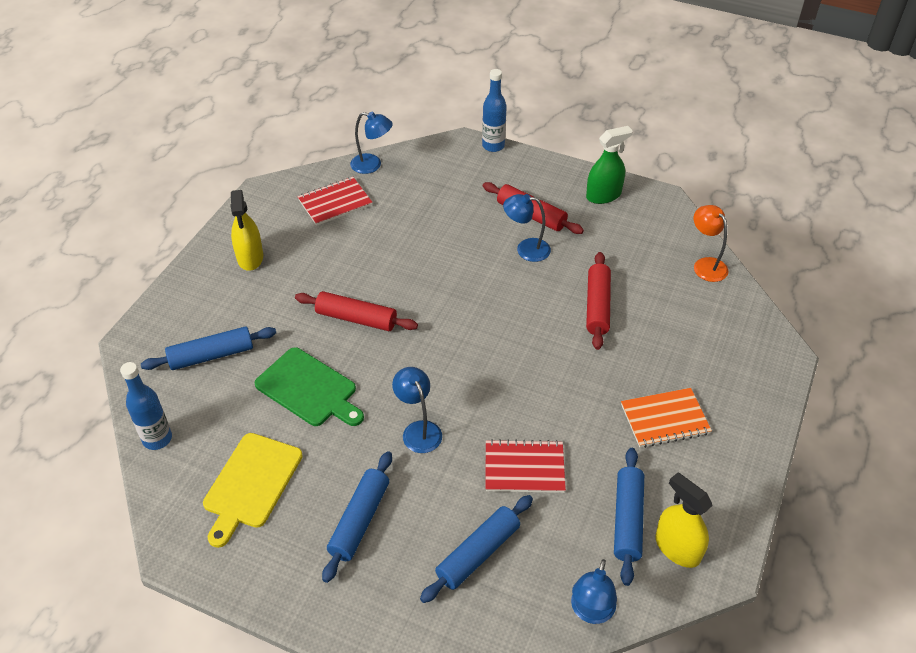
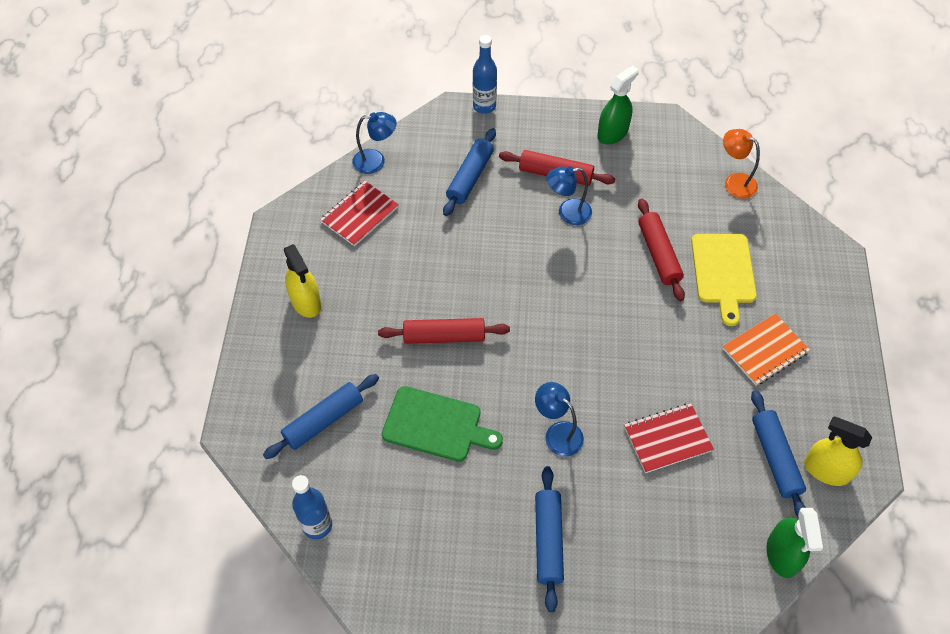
camera: 20 degrees left, 10 degrees up
(251, 484) = (431, 540): yellow cutting board -> yellow cutting board (723, 272)
(478, 553) = (665, 535): blue rolling pin -> blue rolling pin (470, 177)
(590, 612) = (782, 554): blue lamp -> green spray bottle

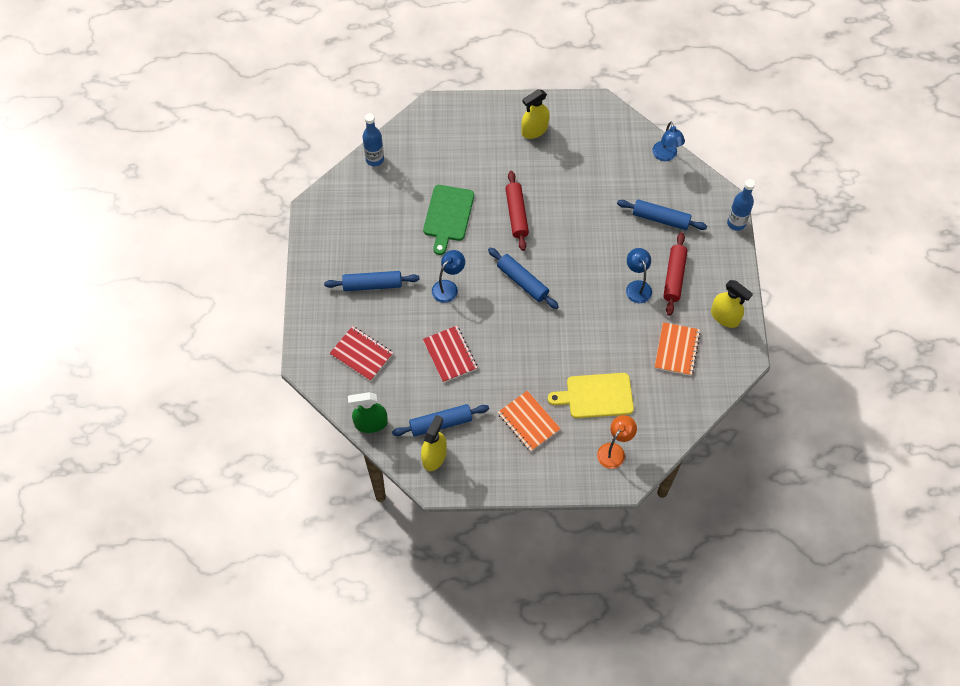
camera: 85 degrees right, 5 degrees up
(323, 420) = (445, 153): blue rolling pin -> blue rolling pin (522, 282)
(360, 214) = (613, 152): red notebook -> red notebook (361, 354)
(612, 133) = (725, 317): green spray bottle -> yellow spray bottle
(657, 184) = (676, 350): none -> orange notebook
(658, 254) = (606, 350): red rolling pin -> none
(734, 182) = (688, 408): orange lamp -> orange lamp (614, 451)

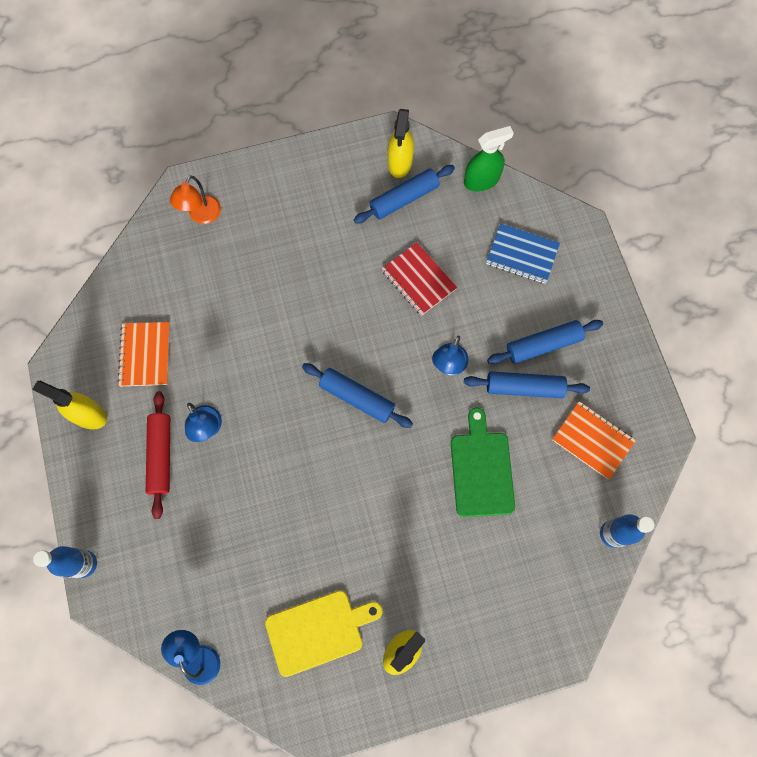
camera: 165 degrees right, 10 degrees up
(361, 354) = (522, 254): red notebook -> blue notebook
(516, 214) = (390, 497): red rolling pin -> none
(528, 422) = (306, 224): orange notebook -> orange notebook (592, 440)
(596, 396) = (234, 273): yellow cutting board -> yellow cutting board (318, 631)
(660, 219) = (191, 542): blue rolling pin -> blue rolling pin (524, 387)

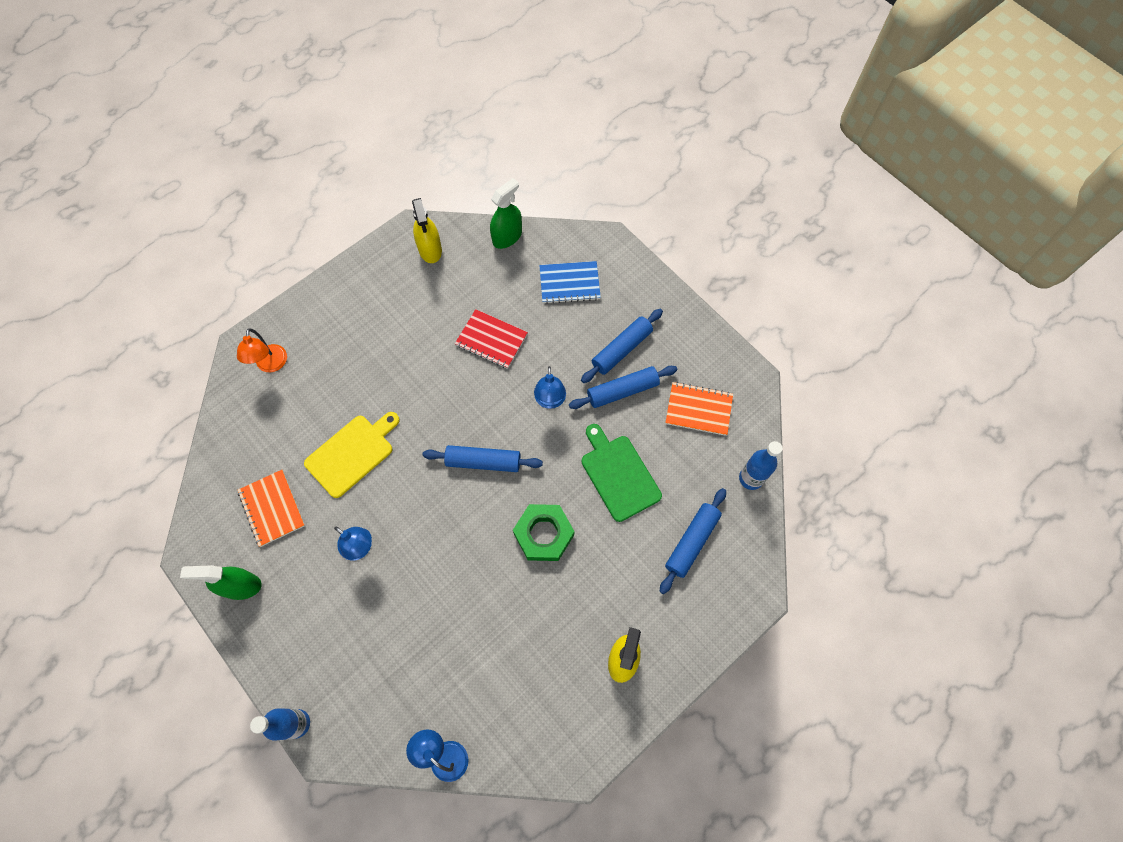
camera: 25 degrees left, 5 degrees down
(88, 415) = (241, 586): yellow spray bottle -> green spray bottle
(161, 456) = (327, 591): red rolling pin -> none
(318, 631) = (542, 679): yellow cutting board -> yellow cutting board (352, 453)
(382, 495) = (543, 534): none -> green nut
(404, 199) = (447, 278): blue rolling pin -> blue rolling pin (691, 542)

